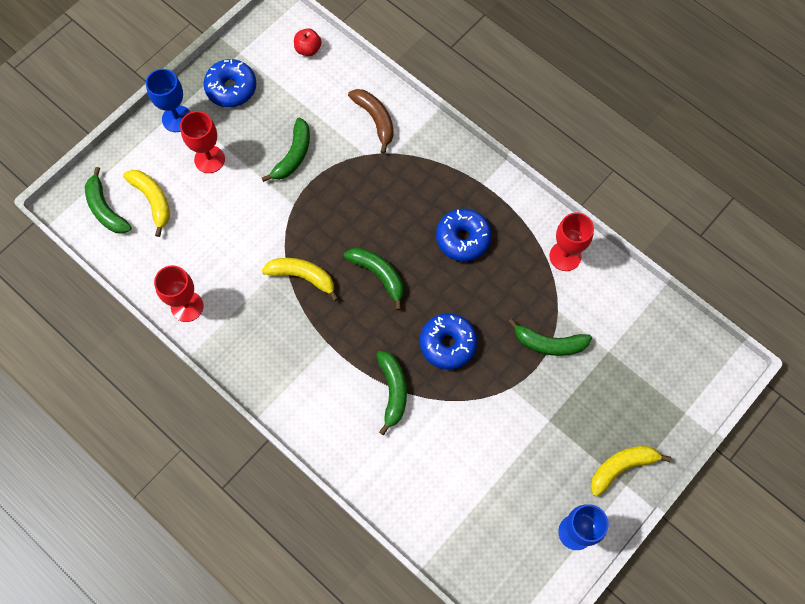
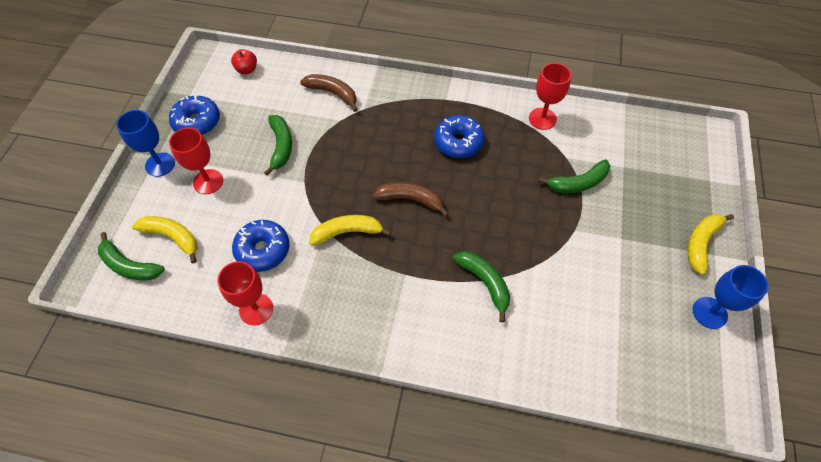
camera: 30 degrees left, 10 degrees down
(379, 275) = (410, 199): green banana -> brown banana
(448, 344) = (502, 223): blue donut -> blue donut (263, 250)

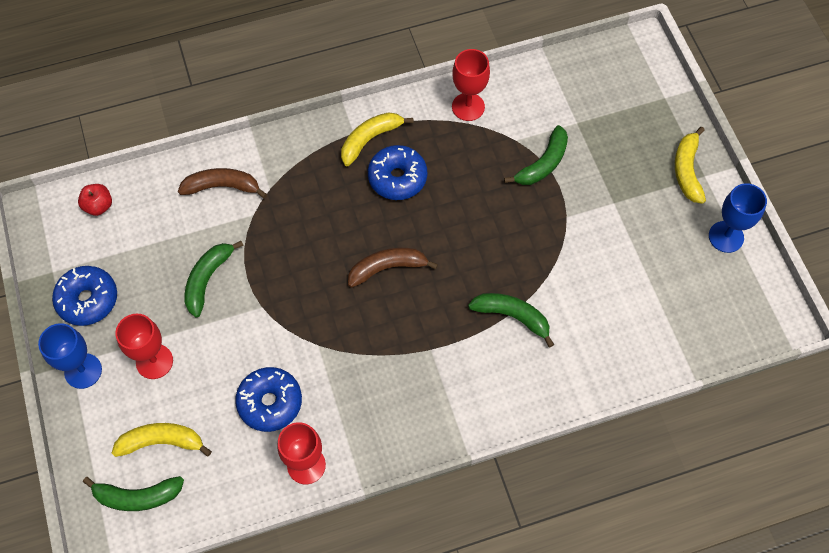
camera: 30 degrees left, 5 degrees up
(281, 146) = (207, 279): green banana -> green banana turned 120 degrees counterclockwise
(347, 232) = (345, 337): yellow banana -> yellow banana (370, 139)

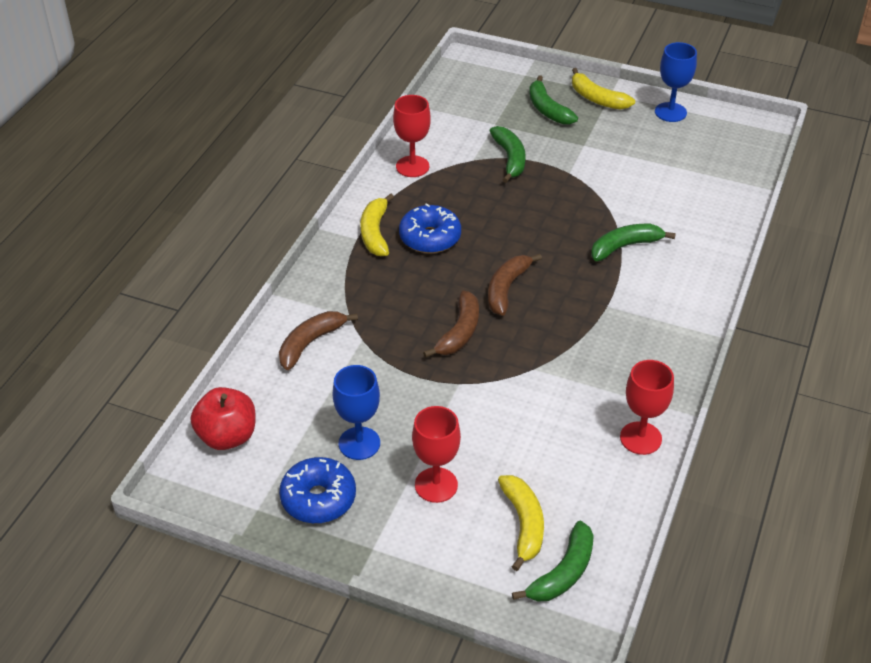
camera: 50 degrees left, 20 degrees down
(83, 371) = (390, 543): blue goblet -> blue goblet (359, 443)
(98, 206) = (227, 436): red apple -> red apple, size x1.63
(162, 442) = (523, 524): yellow banana -> yellow banana turned 135 degrees clockwise
(207, 279) = (392, 403): green banana -> green banana (547, 109)
(270, 402) = (558, 429): blue donut -> none
(313, 270) = (459, 332): none -> brown banana

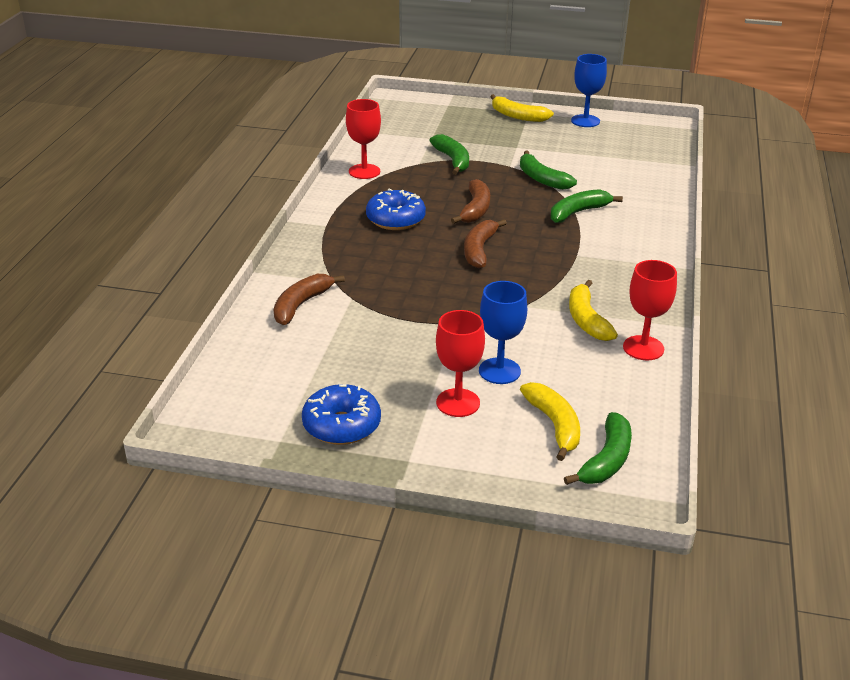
camera: 10 degrees left, 10 degrees down
(227, 436) = (234, 384): red apple -> none
(359, 443) = (371, 377): blue goblet -> blue goblet (499, 371)
(375, 233) = (342, 220): yellow banana -> yellow banana (586, 320)
(459, 332) = (445, 285): brown banana -> brown banana (475, 209)
(547, 109) = (476, 126): green banana -> green banana (541, 179)

